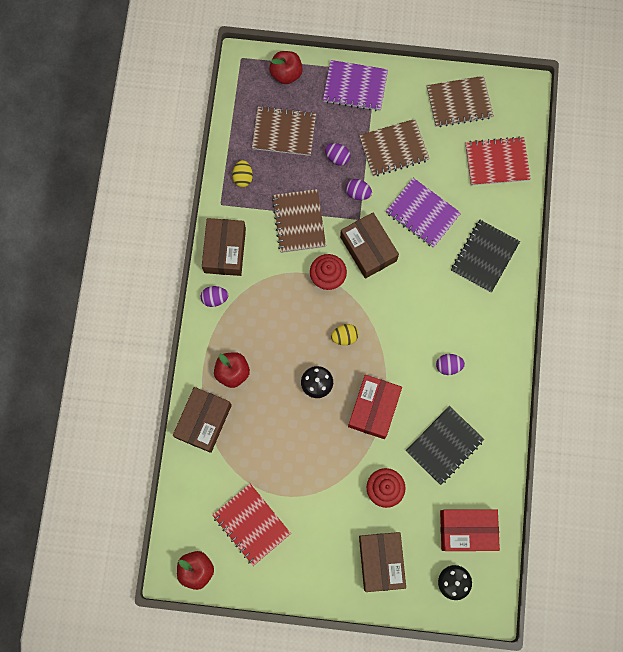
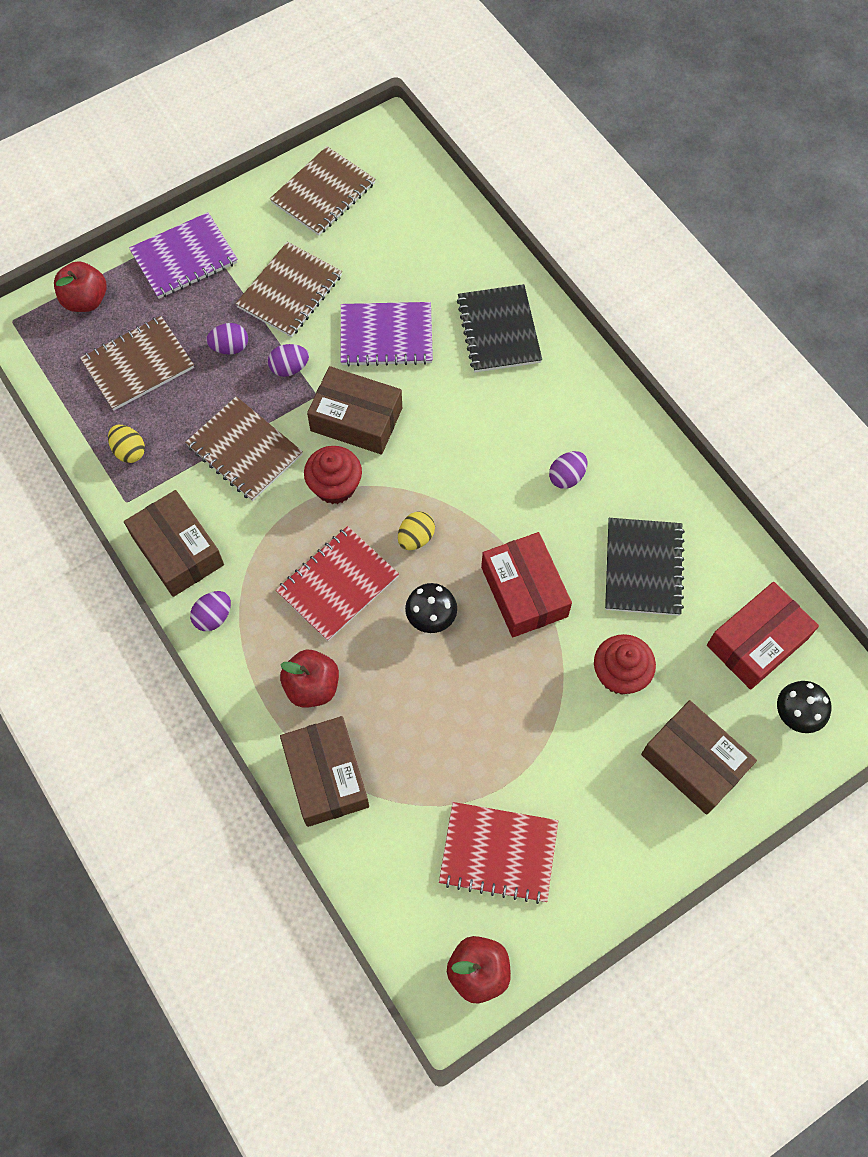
camera: 40 degrees left, 10 degrees down
(496, 162) = (422, 224): red notebook -> red notebook (337, 584)

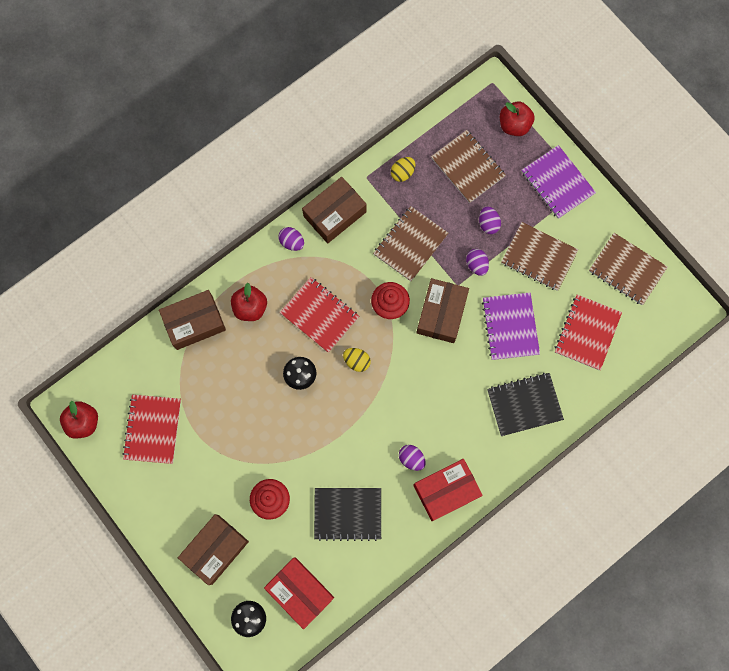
camera: 85 degrees right, 10 degrees up
(405, 247) = (587, 333): none -> red notebook
(524, 592) = (324, 434): red box -> red box (446, 491)

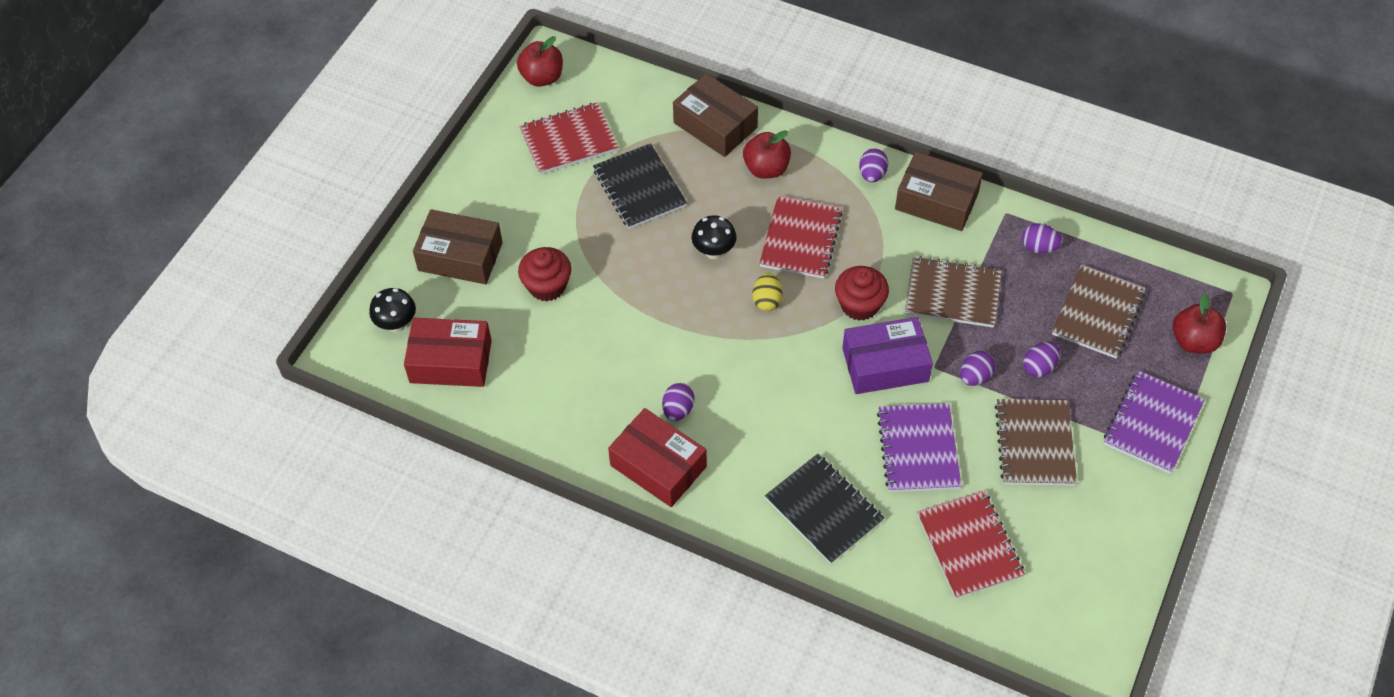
camera: 65 degrees right, 20 degrees down
(300, 592) = (450, 361): red box -> red box turned 75 degrees clockwise
(347, 514) = (571, 370): black notebook -> black notebook (639, 188)
(402, 173) = (1038, 247): yellow egg -> purple egg
(441, 313) = (885, 365): brown box -> purple box
(510, 327) = (918, 449): purple notebook -> purple notebook turned 60 degrees counterclockwise
(587, 333) = (969, 545): red notebook -> red notebook turned 75 degrees clockwise
(627, 270) = (1091, 559): brown notebook -> none

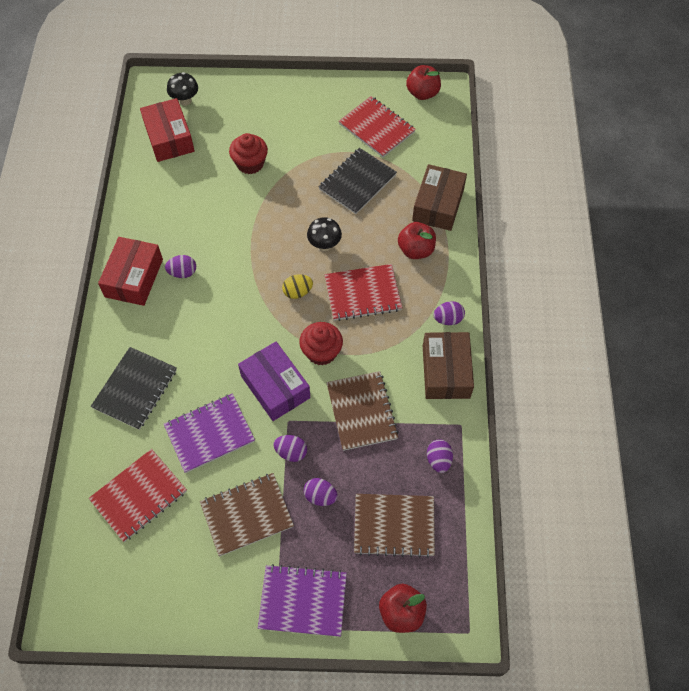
camera: 65 degrees right, 5 degrees up
(460, 256) = (251, 110): brown box -> none

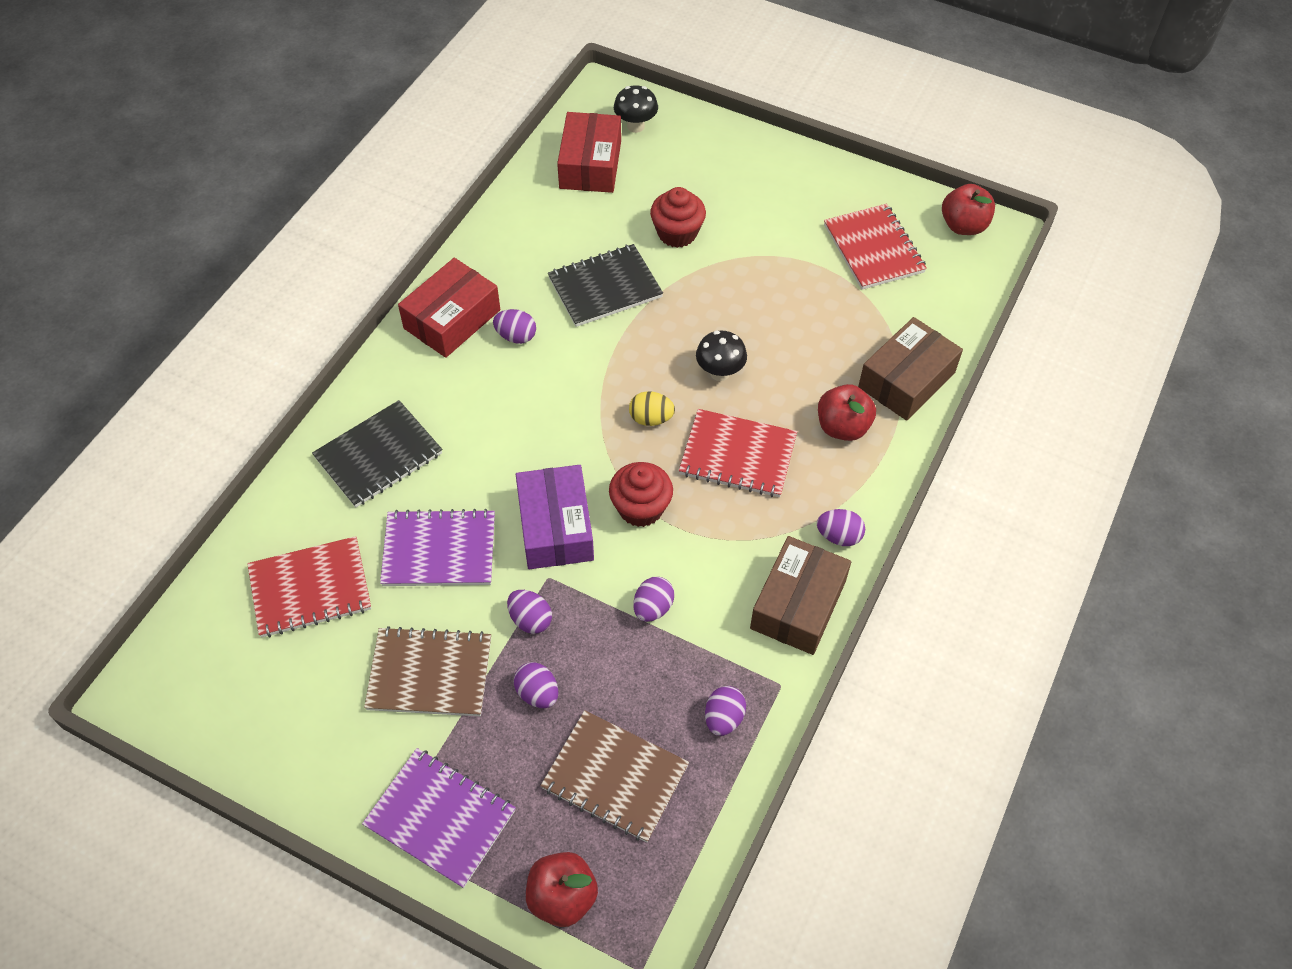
camera: 25 degrees right, 5 degrees down
(357, 182) = (808, 308): black notebook -> black notebook (605, 287)
(362, 411) = (653, 608): brown notebook -> purple egg

